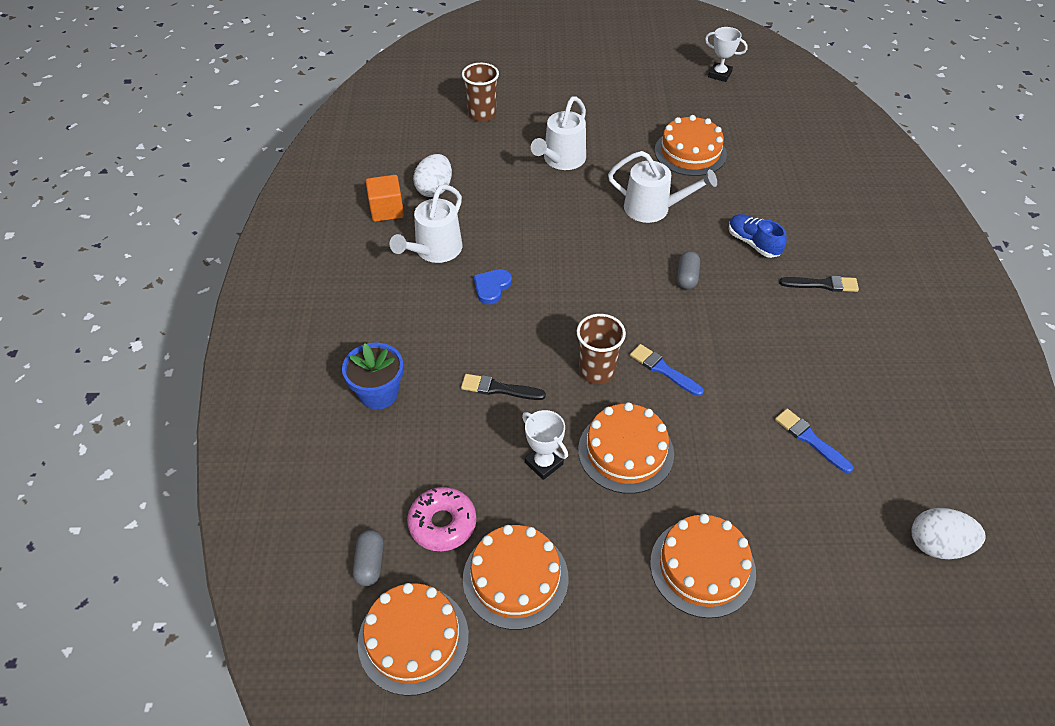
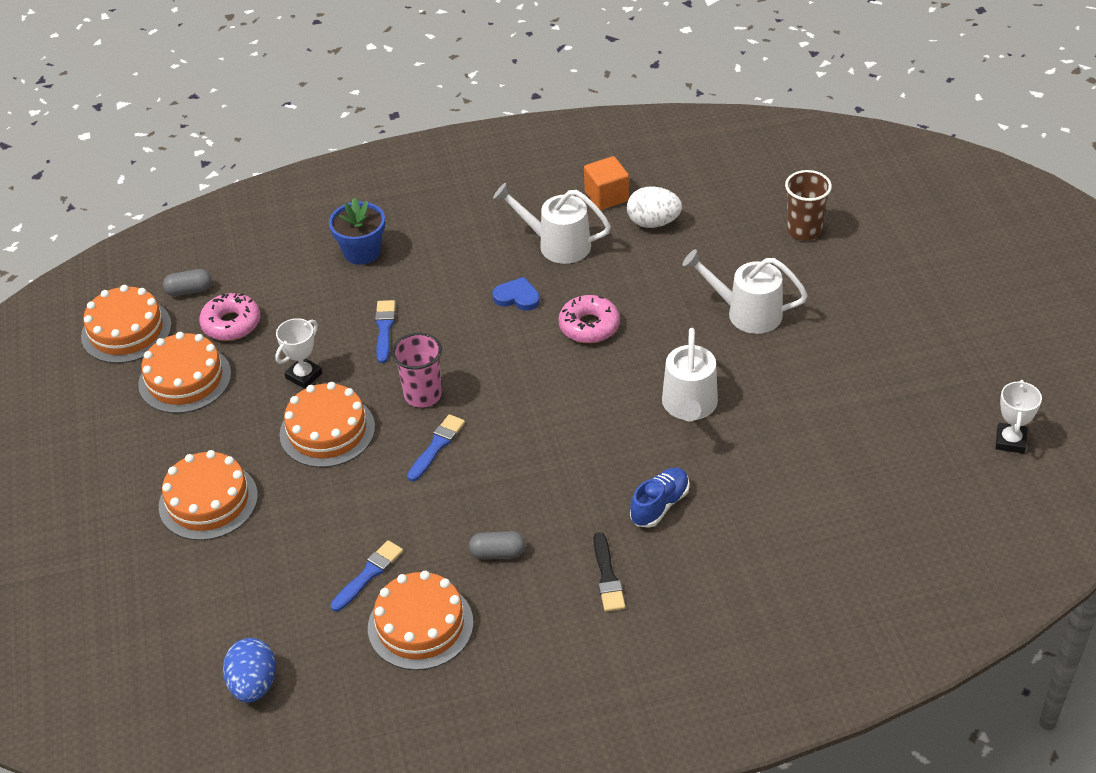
camera: 80 degrees right, 5 degrees down
(499, 389) = (384, 329): black brush -> blue brush
(545, 248) = (589, 326): none -> pink donut
(597, 371) = (423, 395): brown cup -> pink cup
(687, 277) = (581, 450): grey capsule -> grey capsule (497, 553)
(690, 152) = (814, 428): orange cake -> orange cake (420, 625)
(937, 545) = (253, 684): white egg -> blue egg

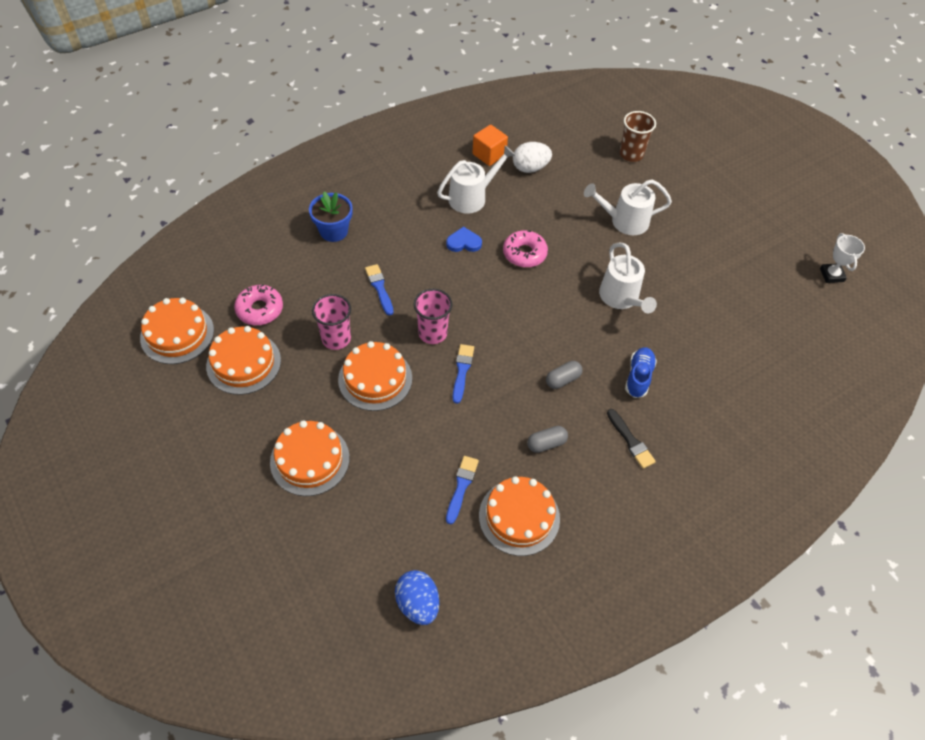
camera: 25 degrees left, 10 degrees up
(189, 290) = (213, 290): grey capsule -> grey capsule (562, 379)
(304, 376) = (336, 339): white trophy -> pink cup
(557, 244) = (472, 197): white watering can -> white watering can turned 150 degrees clockwise

